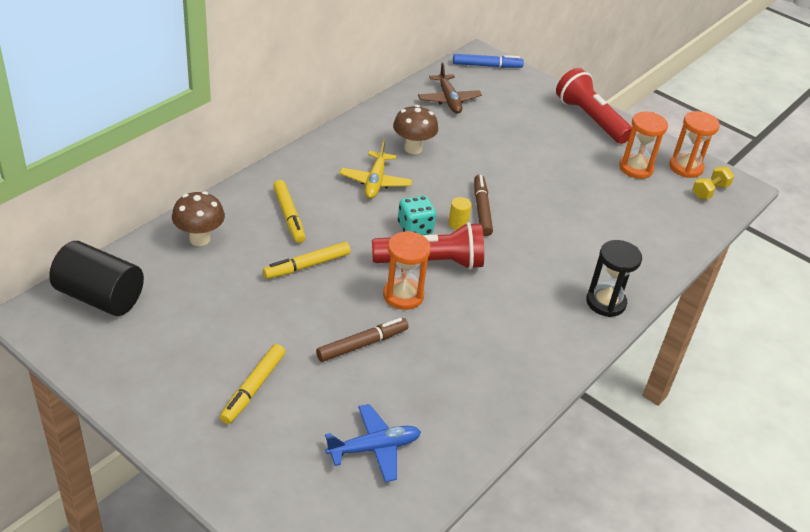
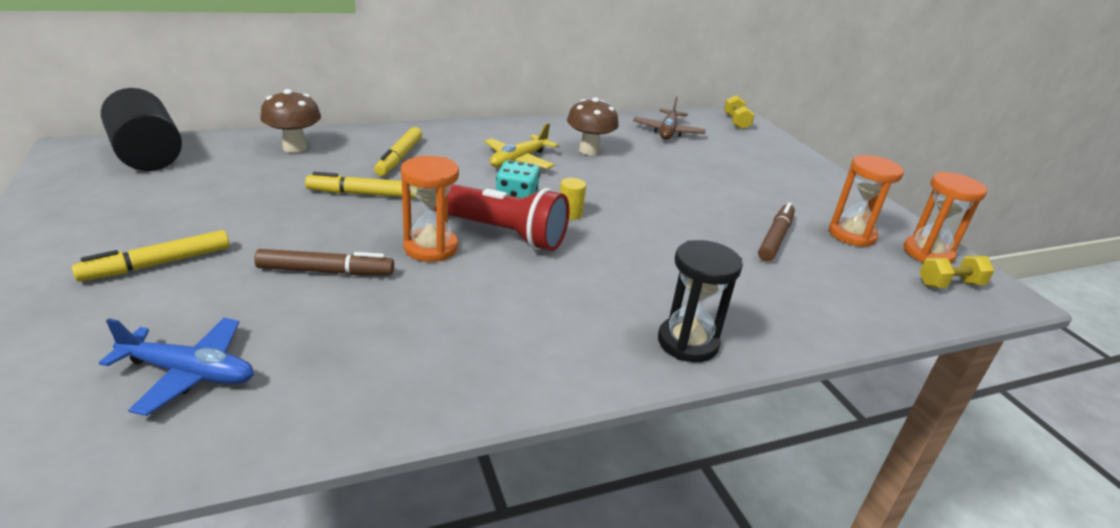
camera: 30 degrees right, 10 degrees down
(481, 209) = (612, 211): brown marker -> brown marker (775, 238)
(487, 66) = (736, 122): blue marker -> yellow dumbbell
(590, 119) = (824, 183): red flashlight -> none

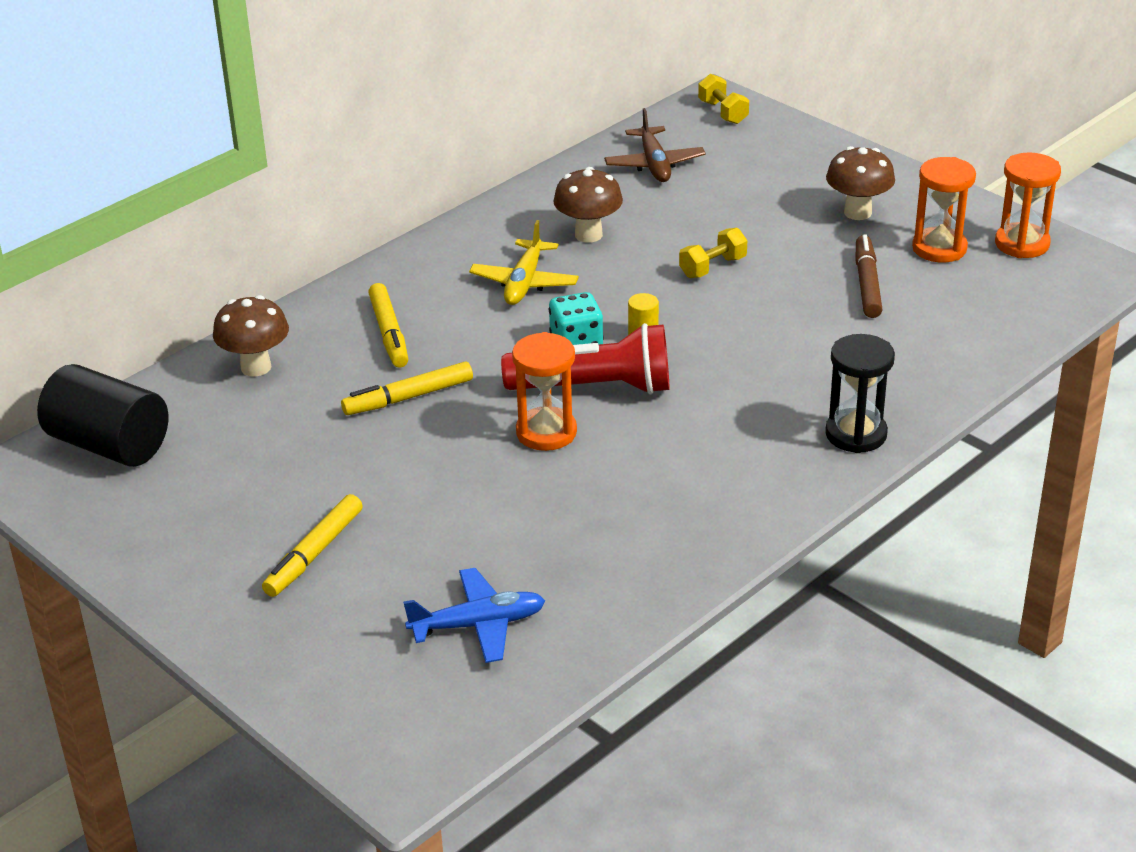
camera: 20 degrees left, 5 degrees up
(326, 271) = (477, 496): brown marker -> none
(796, 195) = (857, 212): none -> brown mushroom
(949, 284) = (1055, 276): yellow dumbbell -> yellow dumbbell (713, 267)

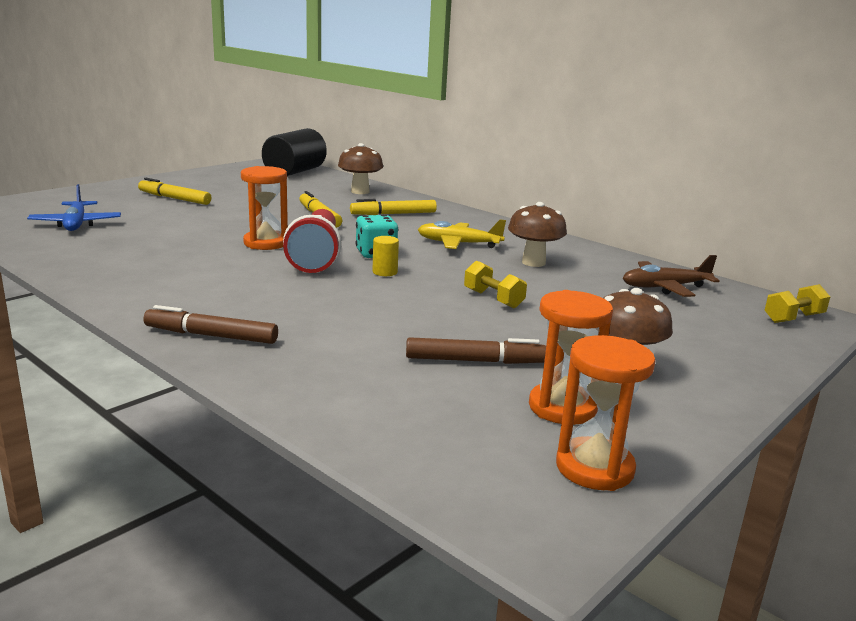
camera: 85 degrees right, 15 degrees down
(856, 434) = (211, 336): black hourglass -> brown marker

